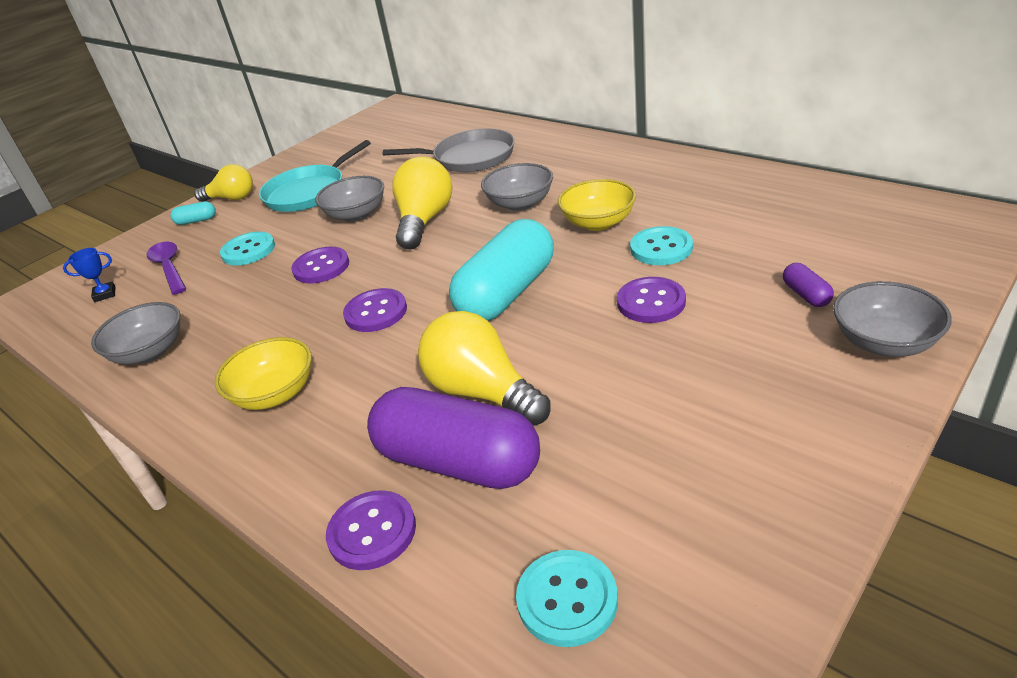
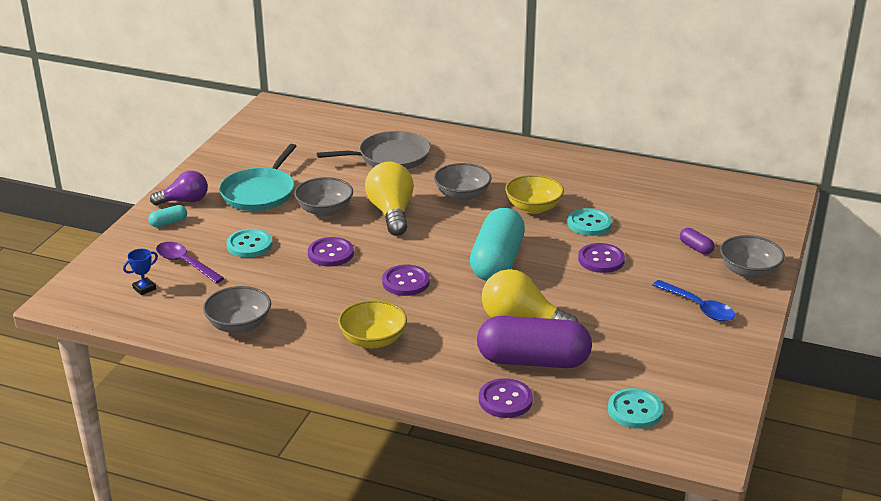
camera: 25 degrees left, 5 degrees down
(232, 198) = (184, 201): yellow light bulb -> purple light bulb
(771, 398) = (698, 307): none -> blue spoon

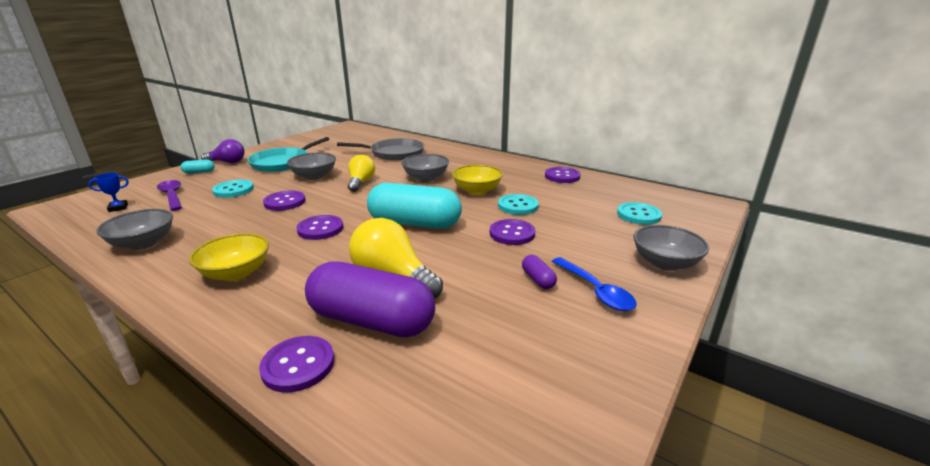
camera: 15 degrees right, 5 degrees down
(391, 213) = (361, 182): yellow light bulb -> yellow light bulb, size x0.67
(497, 261) = (414, 223): turquoise capsule -> turquoise capsule turned 75 degrees clockwise
(617, 172) = (562, 176): none -> purple button
(635, 410) = (451, 416): turquoise button -> turquoise button (638, 215)
(696, 248) = (612, 235): purple capsule -> purple capsule (538, 280)

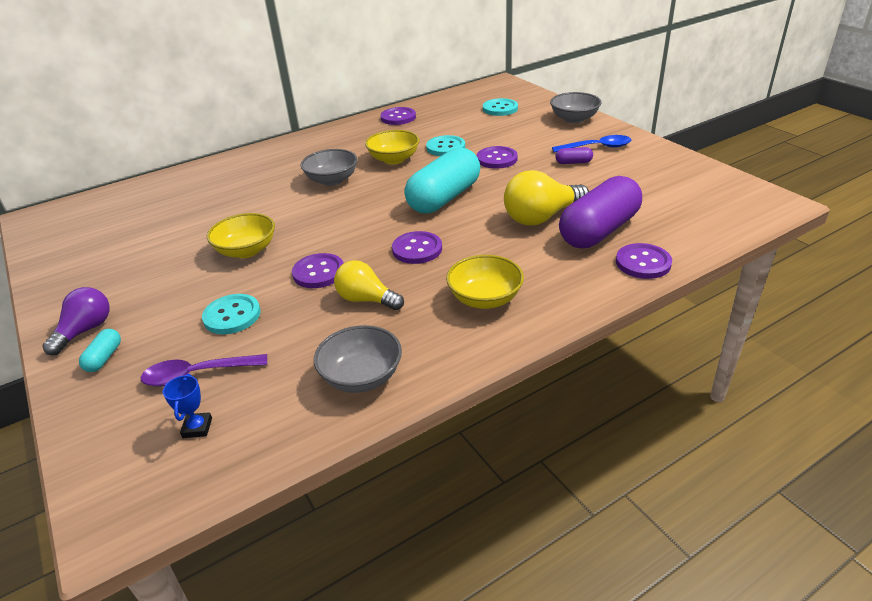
camera: 65 degrees left, 10 degrees up
(283, 163) = (156, 276): turquoise pan -> none
(314, 176) = (246, 250): grey bowl -> yellow bowl
(361, 182) = (305, 219): yellow light bulb -> yellow light bulb (366, 300)
(394, 153) = (224, 191): grey pan -> none

